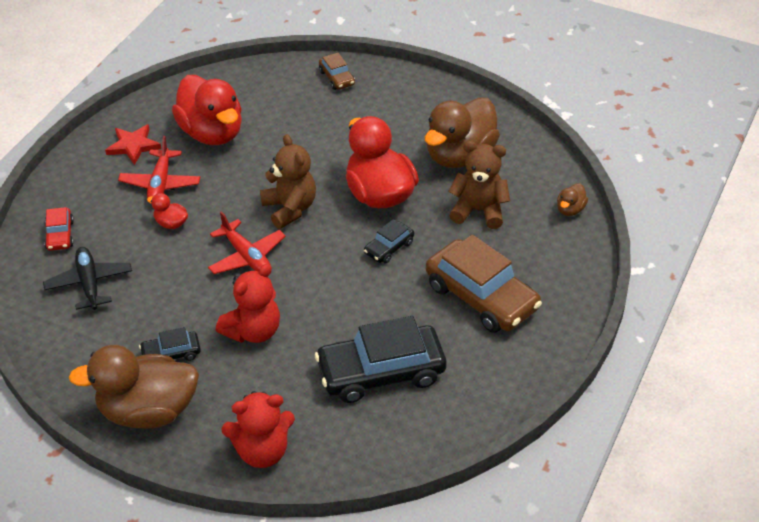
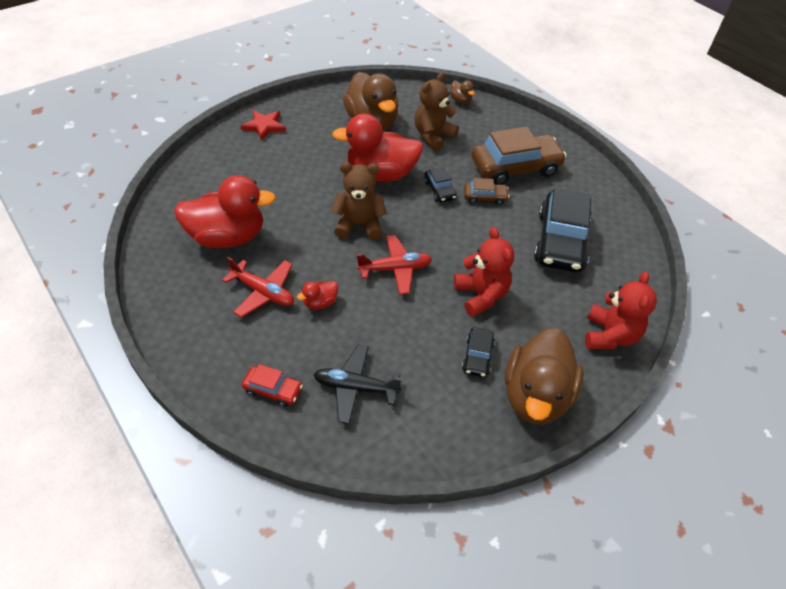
camera: 65 degrees left, 5 degrees up
(133, 146) = (196, 294): red star -> red star (264, 126)
(337, 78) = (231, 145): brown car -> brown car (485, 197)

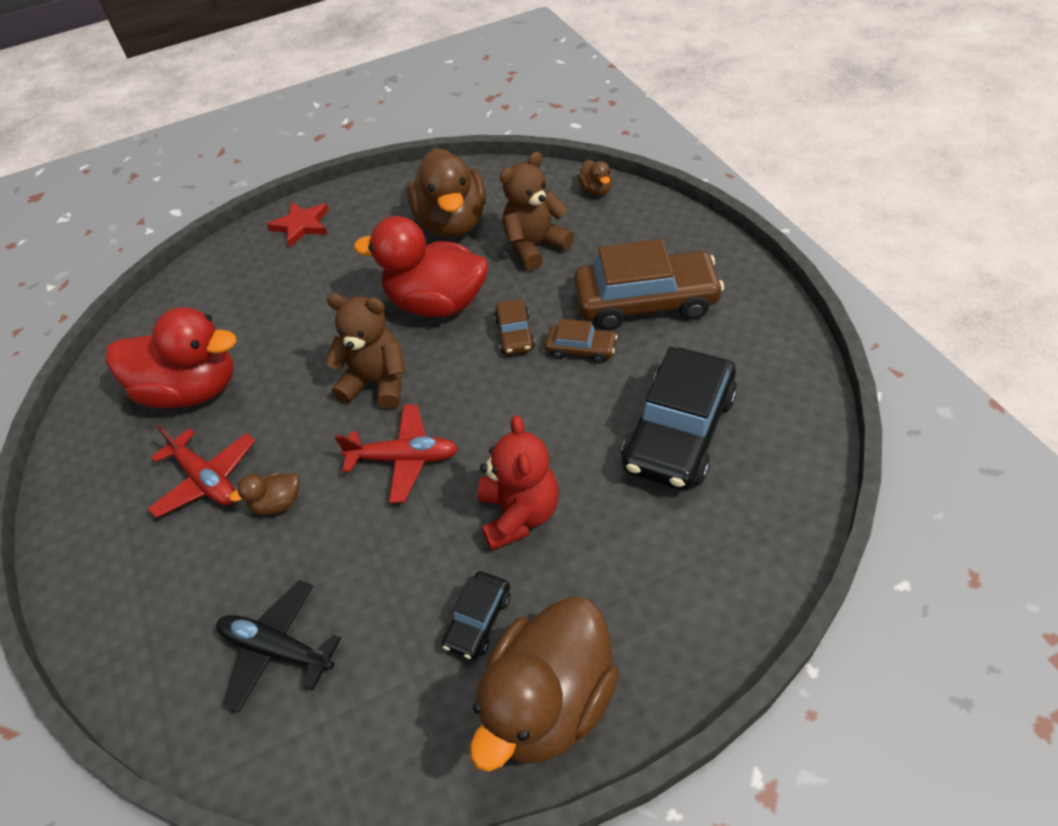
camera: 20 degrees right, 0 degrees up
(273, 390) = (161, 637): red car -> none
(320, 303) = (277, 503): red duck -> brown duck
(439, 190) = (515, 334): black car -> brown car
(609, 335) = (709, 608): red teddy bear -> none

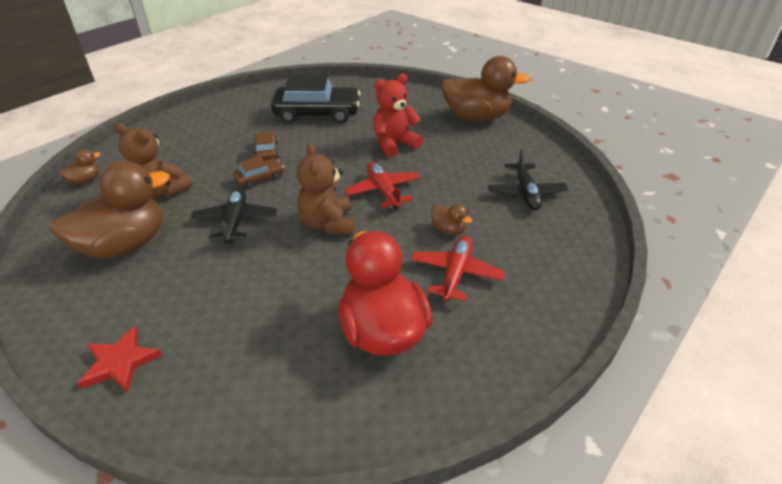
camera: 120 degrees left, 10 degrees down
(437, 303) = (235, 221): red duck -> black plane
(478, 620) = (458, 141): black car -> none
(646, 301) = (217, 138): brown car -> none

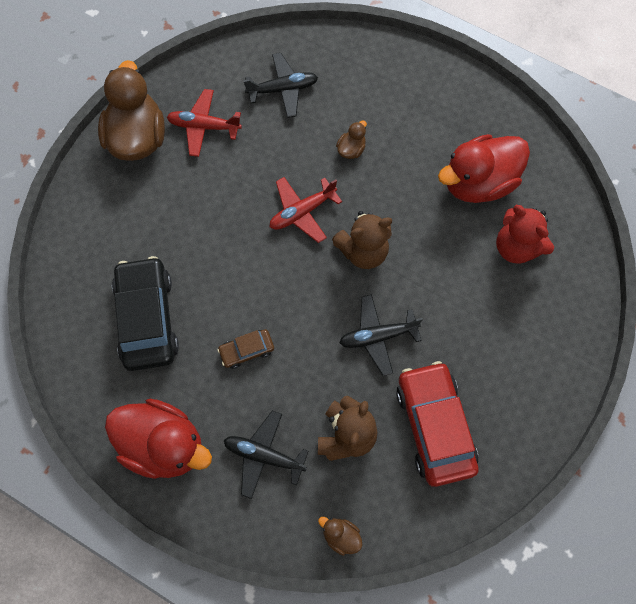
camera: 100 degrees left, 30 degrees up
(120, 362) = (556, 356): red star -> none
(125, 245) = (434, 426): brown duck -> red car
(178, 152) = (264, 455): none -> black plane
(219, 114) = (164, 444): none -> red duck
(260, 178) = (301, 339): brown car -> none
(394, 144) = (211, 216): red teddy bear -> red teddy bear (516, 247)
(456, 274) = (406, 139): red plane -> red plane (204, 126)

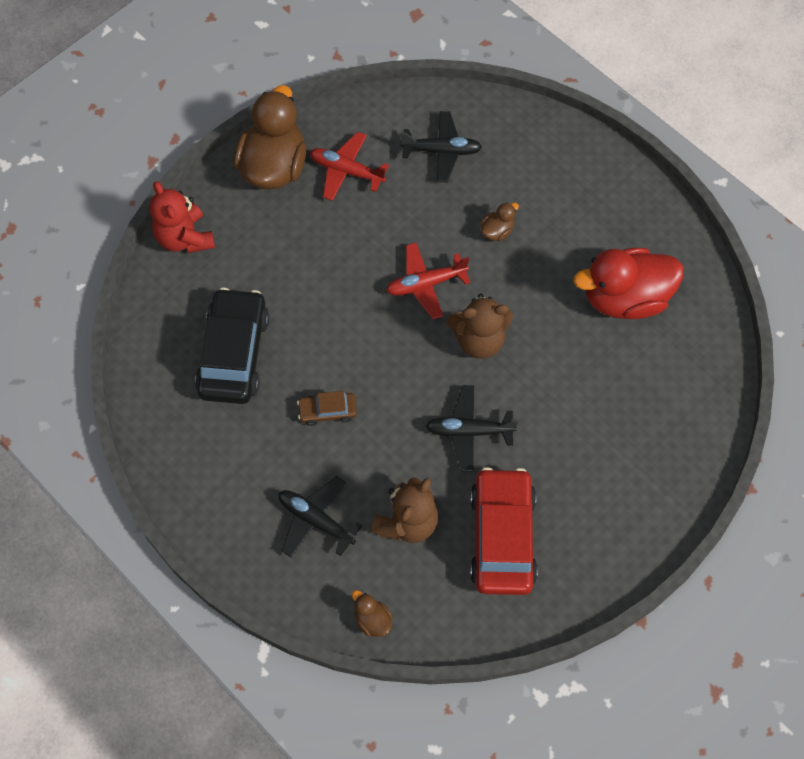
camera: 15 degrees right, 5 degrees down
(164, 444) = (217, 483): red duck -> none
(516, 247) = (646, 375): red teddy bear -> red teddy bear (185, 238)

